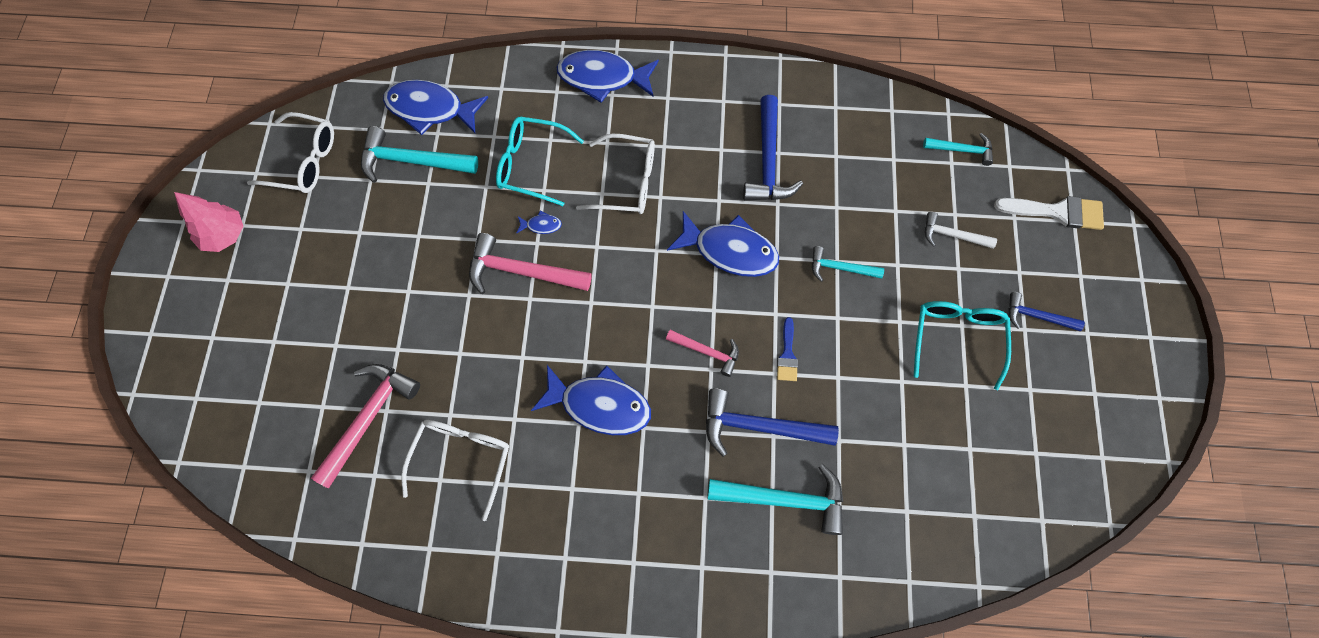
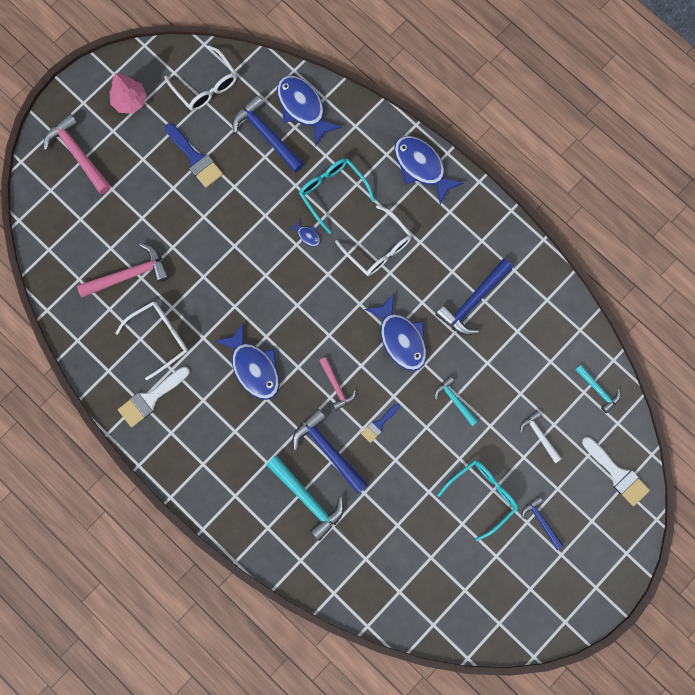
camera: 40 degrees right, 10 degrees up
(349, 239) = (195, 158): none -> blue brush
(412, 161) = (266, 134): turquoise hammer -> blue hammer
(508, 537) = (151, 398): none -> white brush
(521, 271) = (274, 255): pink hammer -> pink hammer (77, 154)

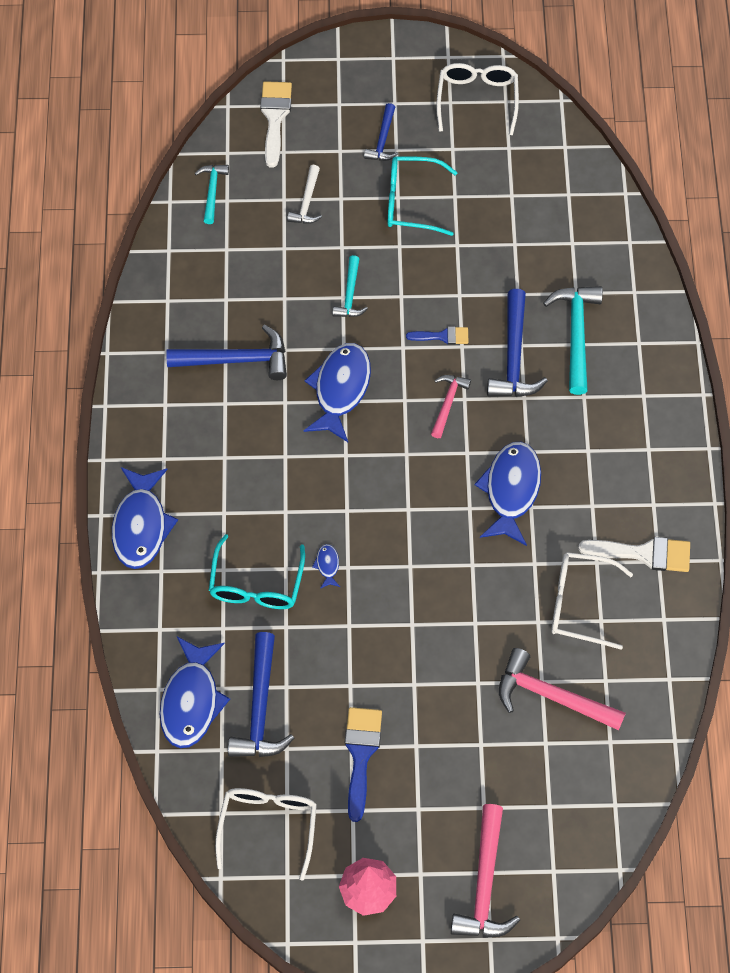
camera: 135 degrees left, 15 degrees down
(378, 248) = (270, 488): white glasses -> white glasses (477, 99)

